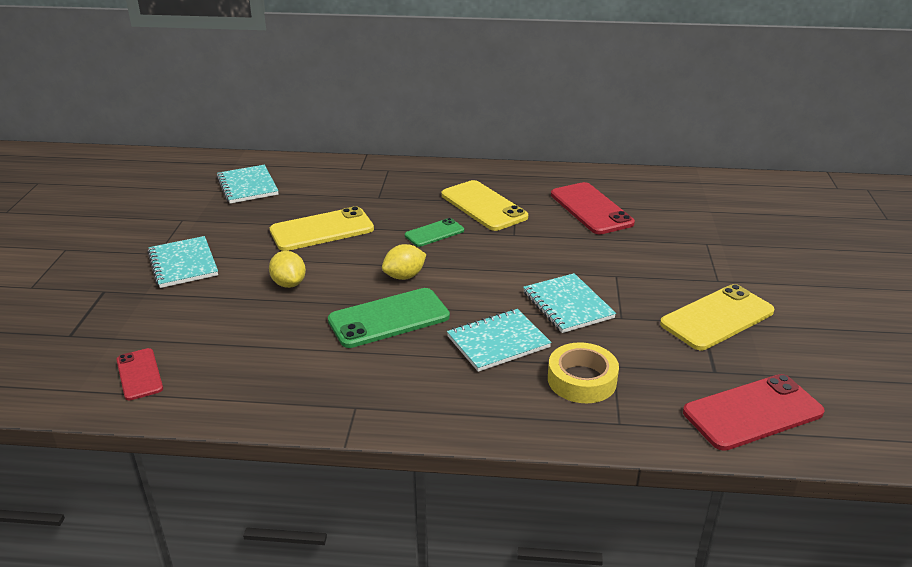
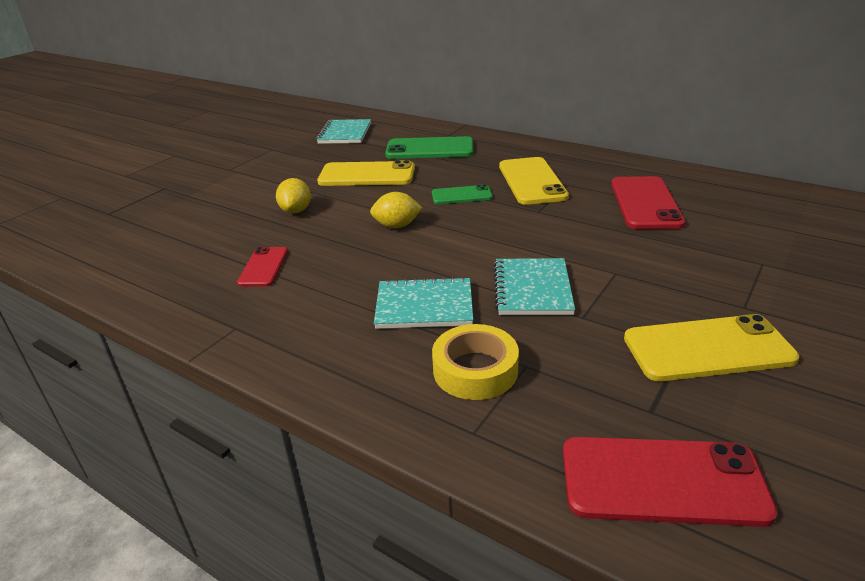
camera: 30 degrees right, 0 degrees up
(139, 374) = (115, 253): red phone -> red phone (263, 267)
(183, 264) = (237, 180): turquoise notebook -> none
(389, 318) = (345, 258): green phone -> green phone (430, 149)

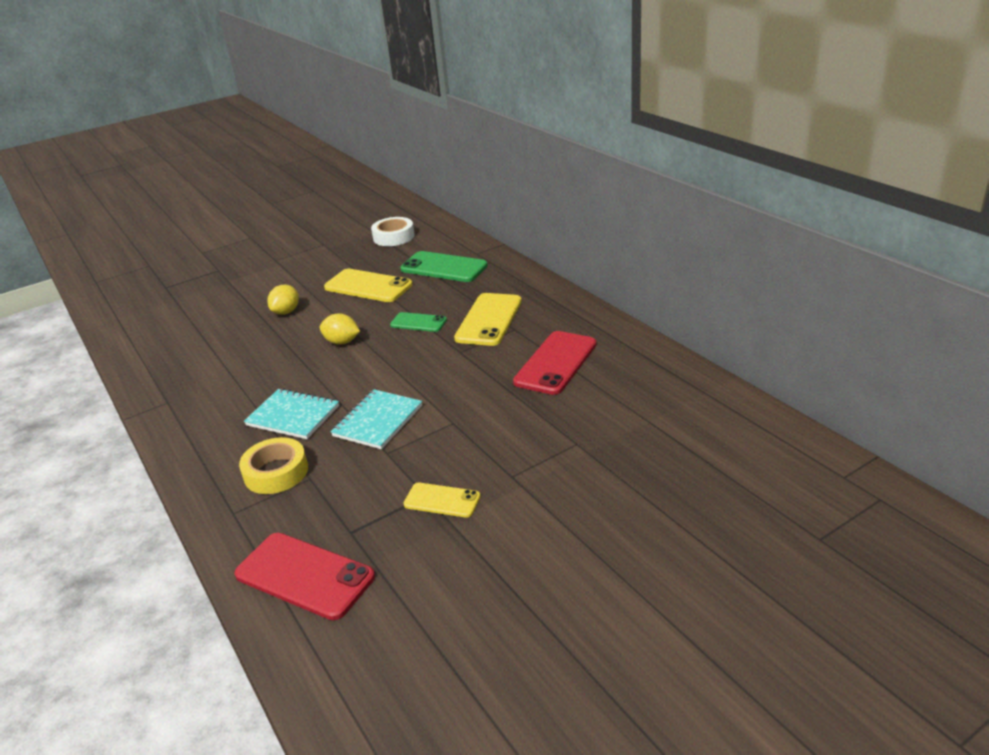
camera: 25 degrees right, 0 degrees up
(263, 267) = (223, 358): red phone -> none
(345, 133) = (393, 237): turquoise notebook -> white tape
(707, 348) = (442, 500): yellow phone -> yellow phone, size x0.58

